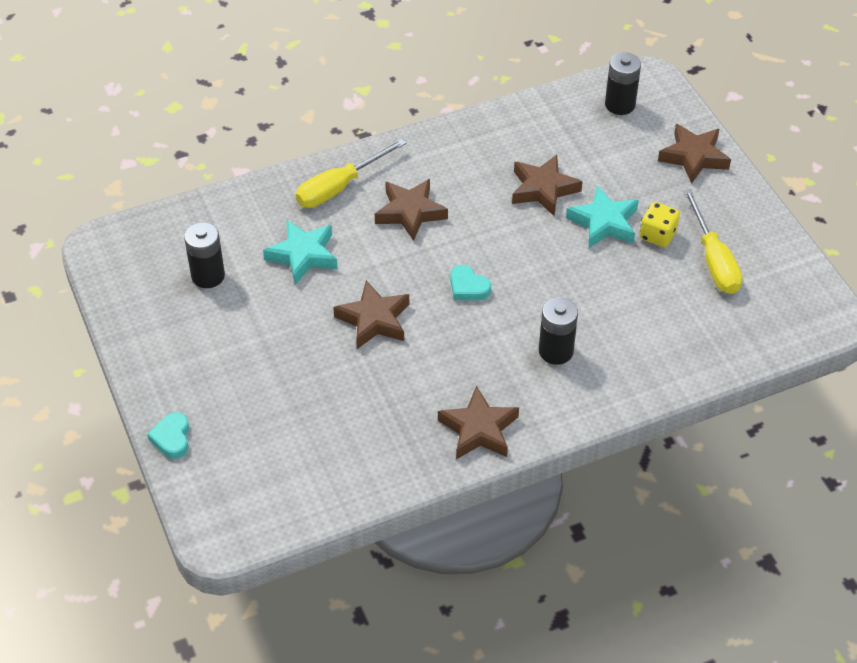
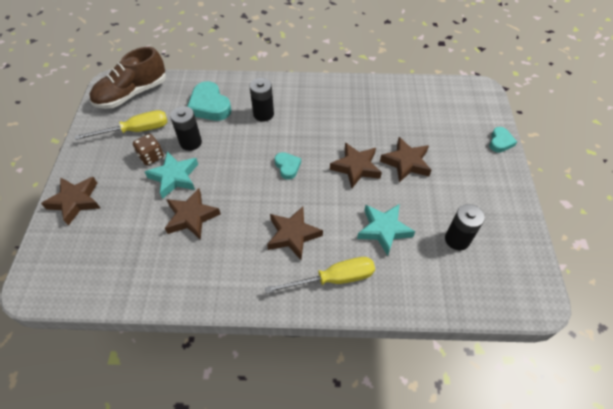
camera: 155 degrees left, 5 degrees up
(479, 429) = (329, 92): brown star -> brown star (406, 163)
(620, 104) = (77, 268): black battery -> black battery (190, 142)
(646, 334) = (209, 106): none -> turquoise heart
(657, 235) = (151, 157): yellow dice -> brown dice
(713, 260) = (136, 130): yellow screwdriver -> yellow screwdriver turned 60 degrees clockwise
(778, 310) = (132, 94): none -> brown shoe

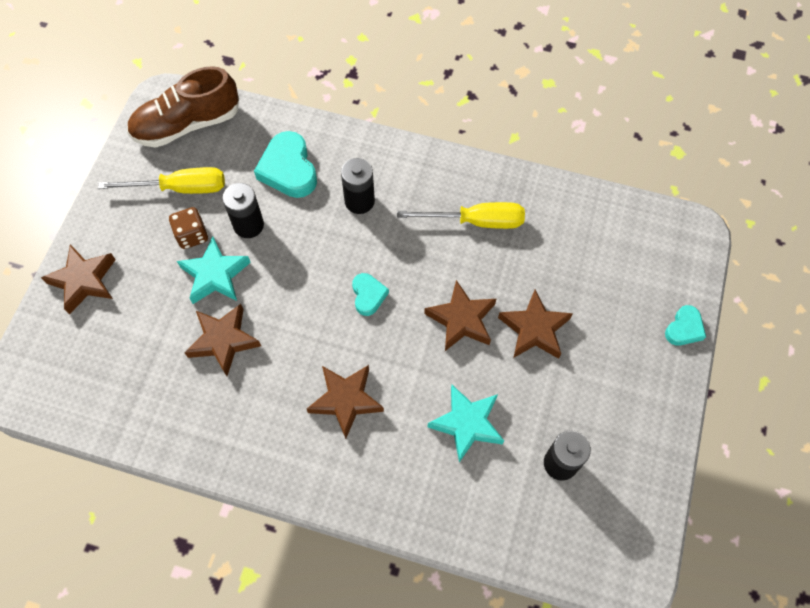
camera: 15 degrees right, 10 degrees up
(333, 279) = (379, 476): yellow screwdriver -> yellow screwdriver (476, 221)

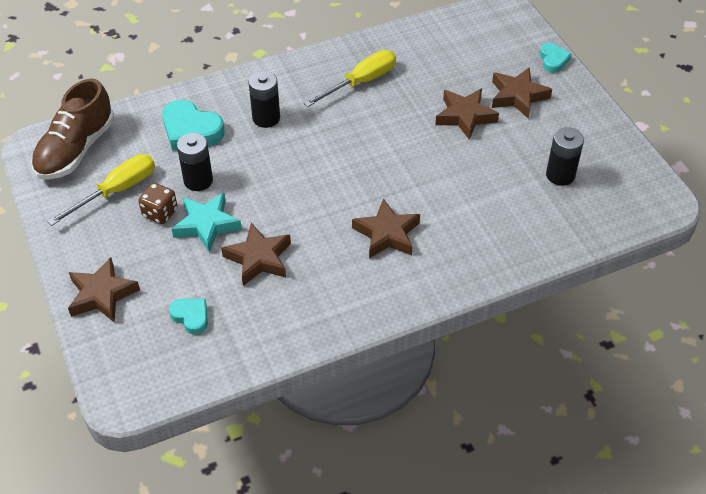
camera: 40 degrees left, 15 degrees down
(368, 295) = (334, 167): turquoise heart -> turquoise heart (191, 317)
(461, 319) = (413, 140): brown star -> brown star (518, 96)
(467, 424) = (481, 193): turquoise star -> none

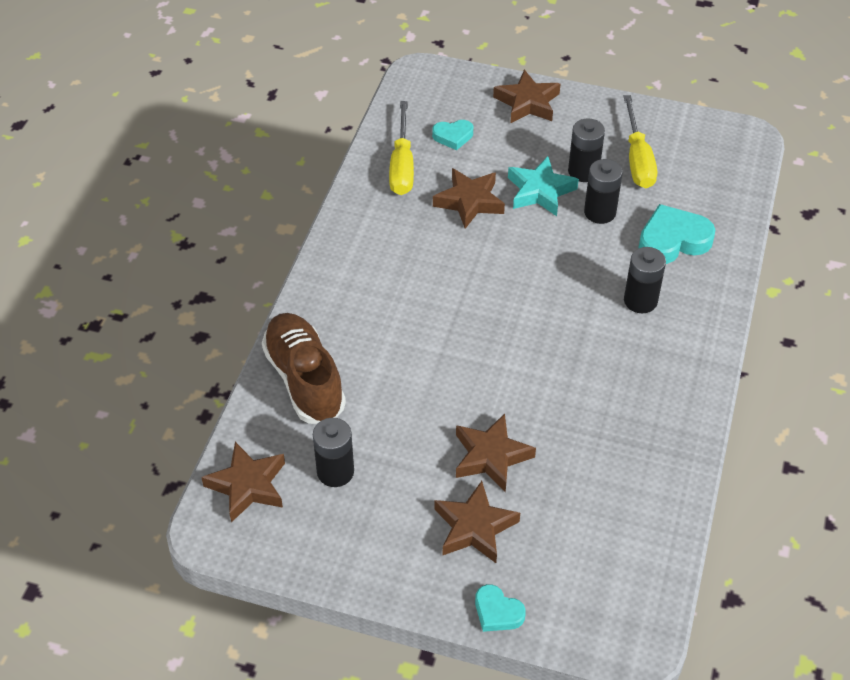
camera: 130 degrees right, 0 degrees up
(76, 150) = (717, 158): brown shoe -> brown shoe (304, 379)
(160, 213) = (583, 171): brown dice -> black battery
(361, 82) = (626, 406): yellow screwdriver -> yellow screwdriver (402, 165)
(387, 234) = (408, 294): brown star -> brown star (247, 485)

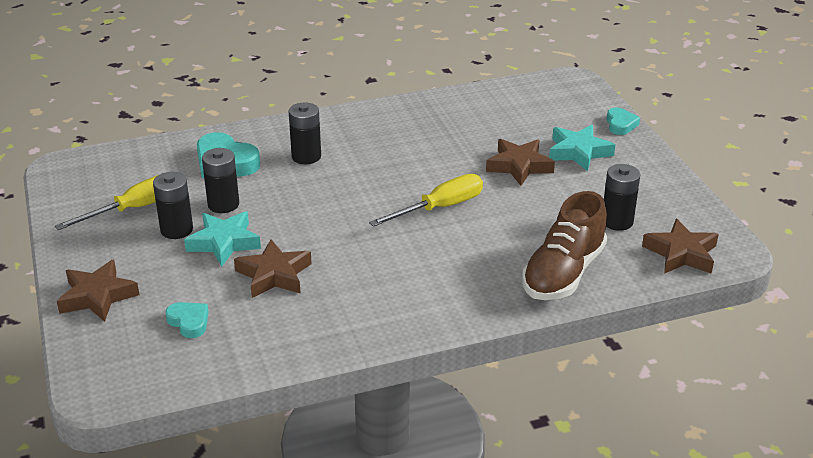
camera: 125 degrees left, 15 degrees down
(402, 165) = (261, 336): yellow screwdriver -> yellow screwdriver (440, 208)
(474, 527) = (578, 152): brown star -> turquoise star

